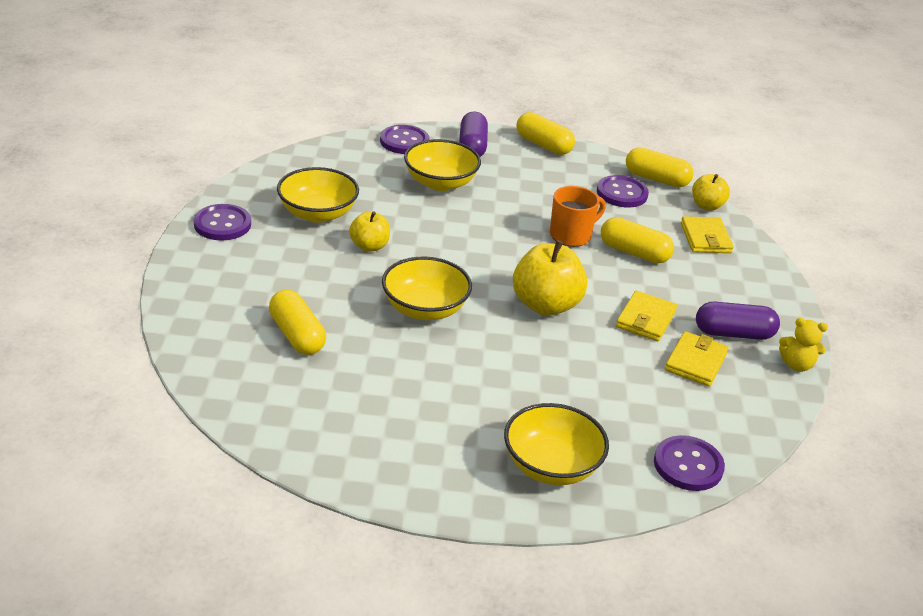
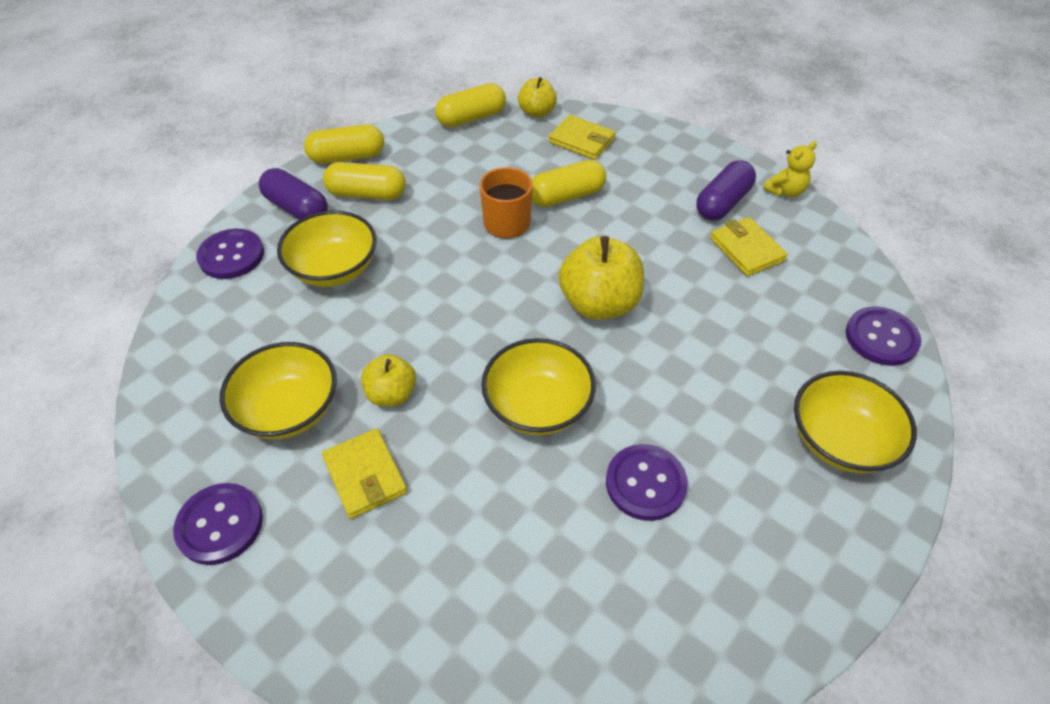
camera: 50 degrees left, 15 degrees up
(297, 335) = (501, 559): yellow capsule -> yellow capsule (367, 194)
(622, 193) = (472, 151): purple button -> purple button (645, 483)
(645, 319) = (667, 246): yellow wallet -> yellow wallet (365, 475)

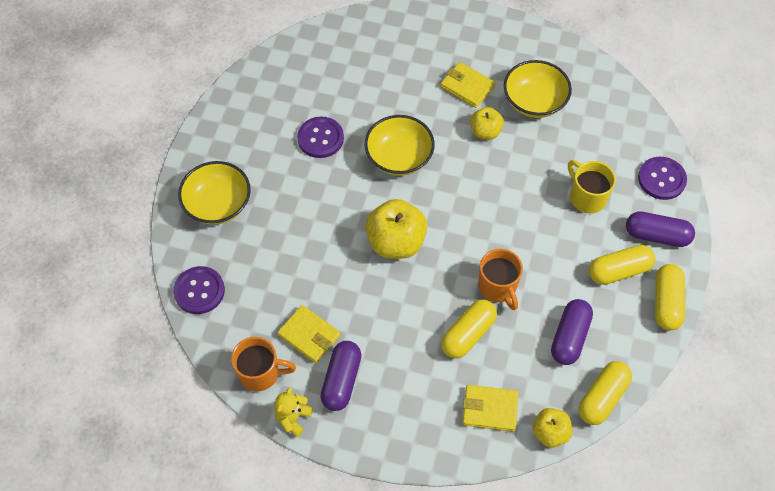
camera: 155 degrees right, 10 degrees up
(220, 525) = (518, 41): purple button -> none
(334, 269) = (586, 197): yellow bowl -> yellow mug
(347, 157) = (666, 302): yellow capsule -> yellow capsule turned 45 degrees counterclockwise
(465, 163) = (569, 337): none -> purple capsule
(813, 235) = (260, 373): none -> orange mug

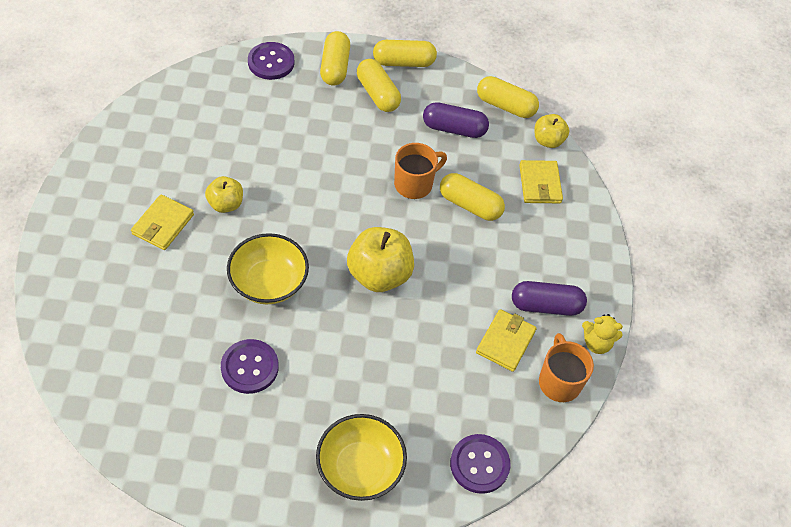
camera: 105 degrees left, 5 degrees down
(534, 102) = (181, 162): yellow bowl -> none
(586, 197) = (299, 117): yellow mug -> none
(656, 235) = (335, 67): purple capsule -> yellow capsule

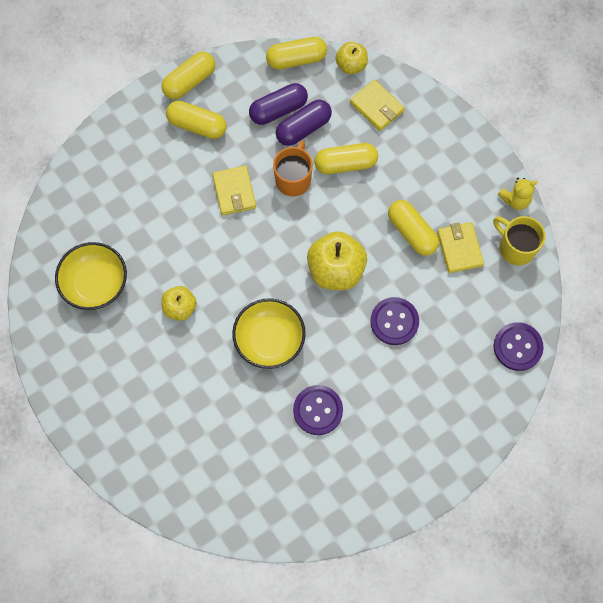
camera: 35 degrees left, 15 degrees up
(163, 224) = (153, 361): yellow wallet -> yellow wallet (234, 192)
(271, 62) = (92, 163): purple button -> purple button (394, 321)
(335, 67) = (143, 128): yellow capsule -> yellow capsule (411, 232)
(360, 468) = (450, 414): yellow bowl -> yellow bowl (95, 284)
(546, 306) = (461, 199): purple capsule -> purple capsule (303, 128)
(559, 381) = (515, 248): orange mug -> yellow mug

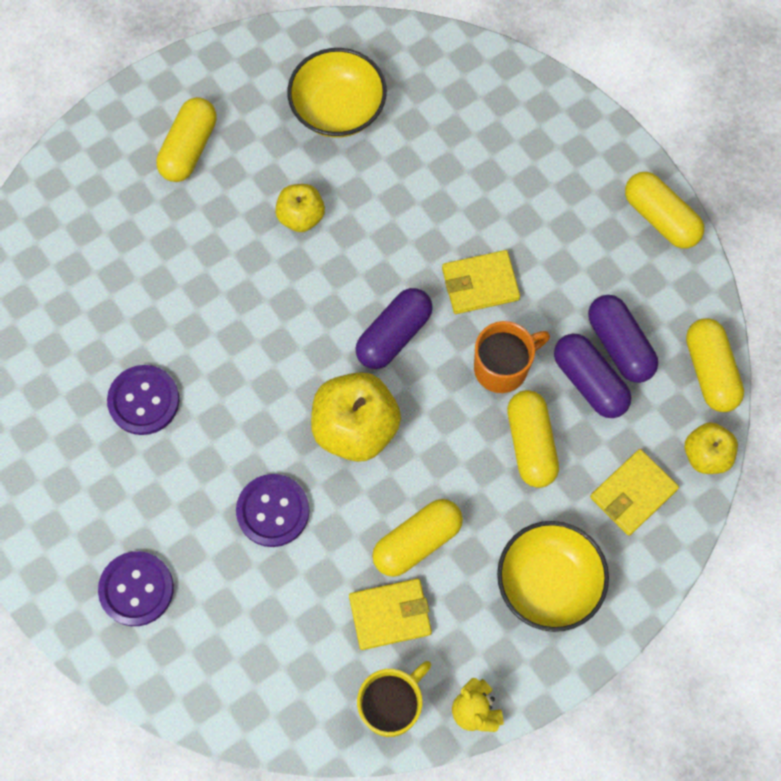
camera: 90 degrees right, 0 degrees up
(197, 125) = (587, 230): yellow capsule -> yellow capsule (189, 148)
(269, 340) = (250, 335): yellow bowl -> yellow bowl (548, 582)
(270, 246) = (394, 335): none -> purple capsule
(293, 179) = (502, 367): orange mug -> orange mug turned 45 degrees counterclockwise
(517, 347) = (226, 697): purple button -> purple button (136, 589)

